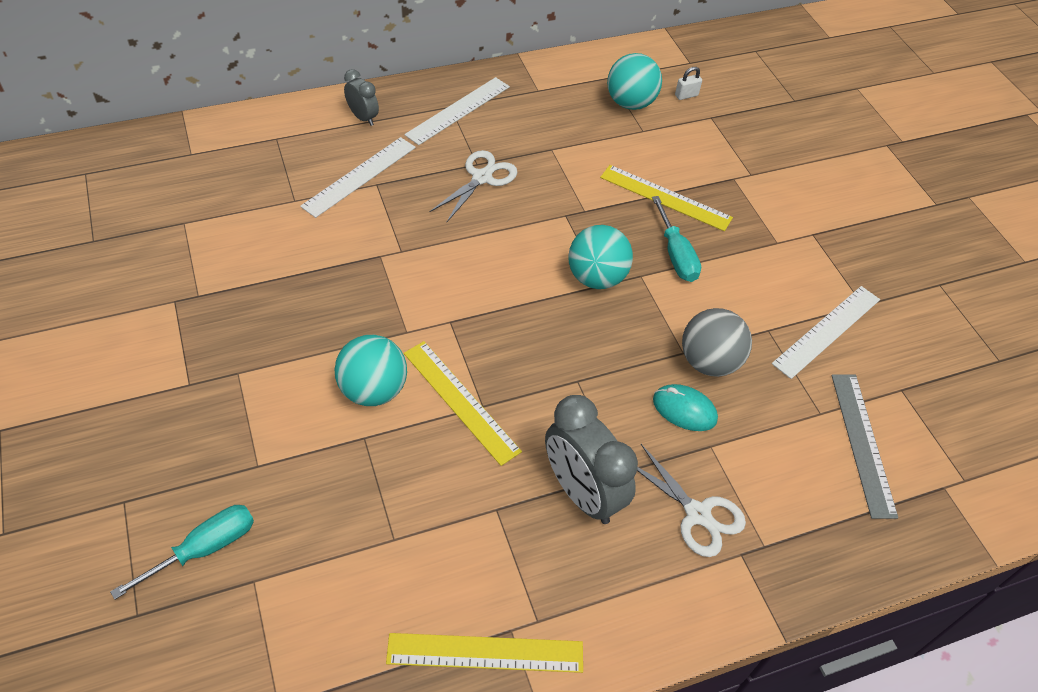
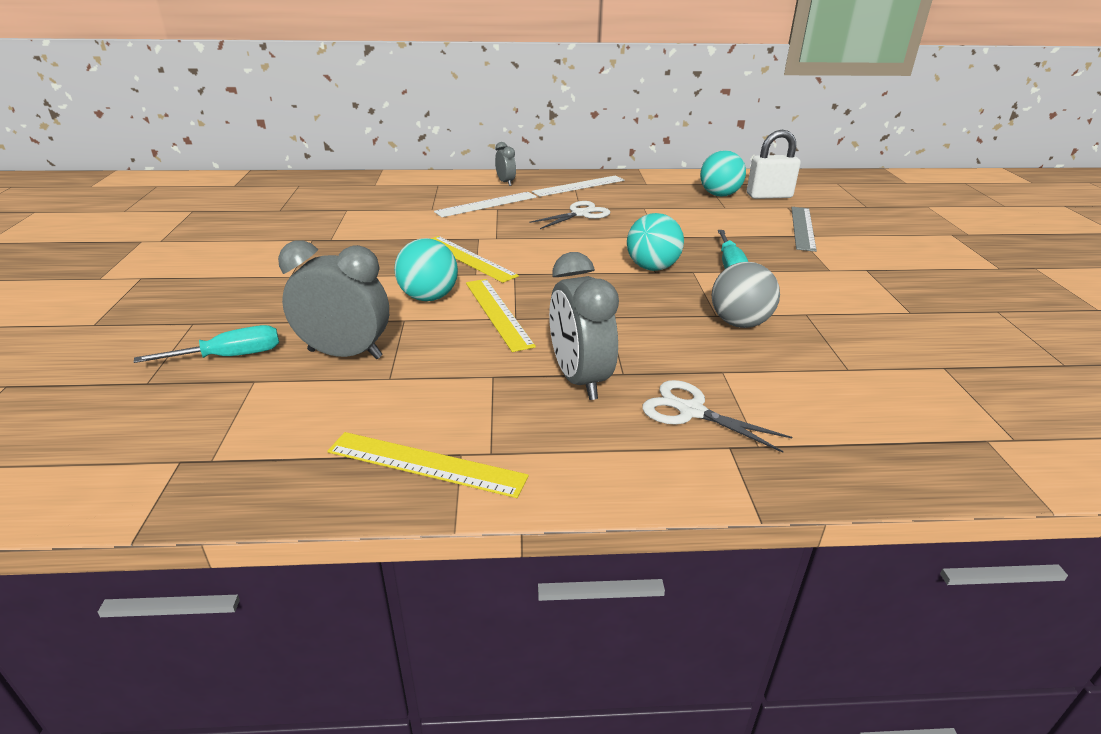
camera: 20 degrees right, 20 degrees down
(329, 512) = (345, 354): none -> grey clock
(665, 197) = (731, 238): yellow ruler -> yellow ruler (468, 258)
(684, 409) = (704, 346): turquoise mouse -> none
(686, 95) = (769, 196): white padlock -> white padlock, size x2.26
(697, 514) = (691, 411): white scissors -> white scissors turned 150 degrees clockwise
(827, 331) = (867, 322): white ruler -> none
(862, 443) = (891, 394): grey ruler -> grey ruler (802, 228)

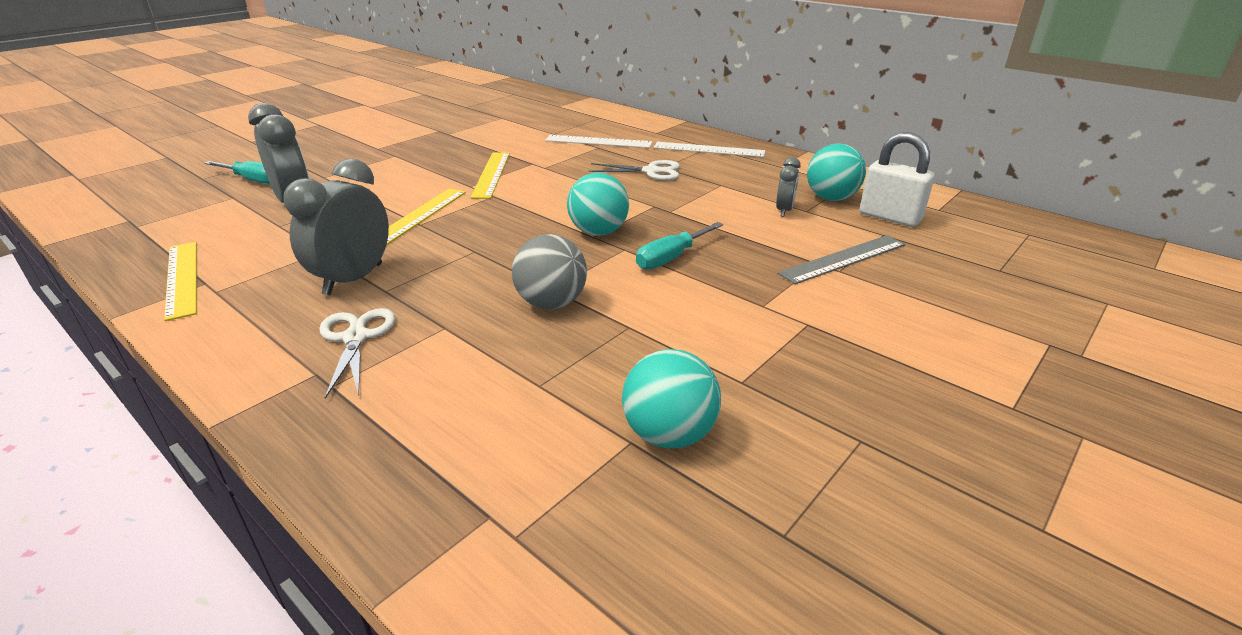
camera: 45 degrees right, 0 degrees up
(429, 297) = (408, 189): turquoise ball -> turquoise ball (669, 434)
(506, 182) = (654, 130): grey clock -> grey clock (784, 210)

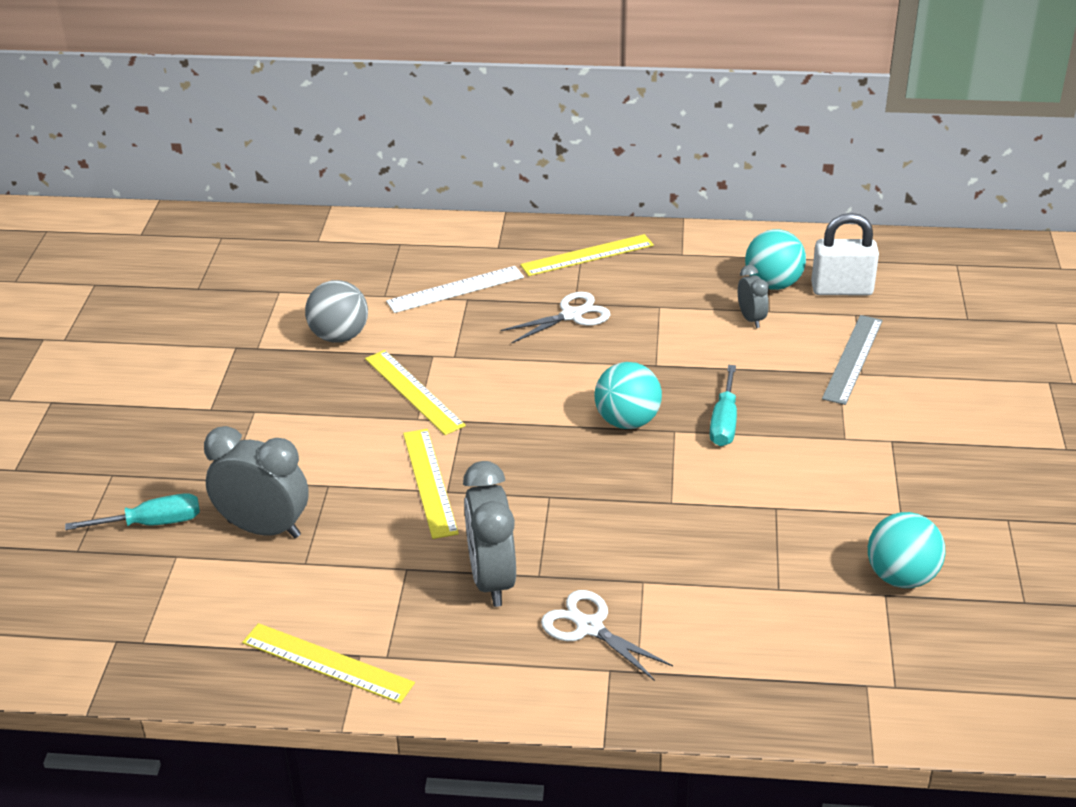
camera: 35 degrees left, 5 degrees up
(551, 303) = (692, 516): grey ball -> grey ball (339, 336)
(709, 149) = (587, 255): white ruler -> yellow ruler

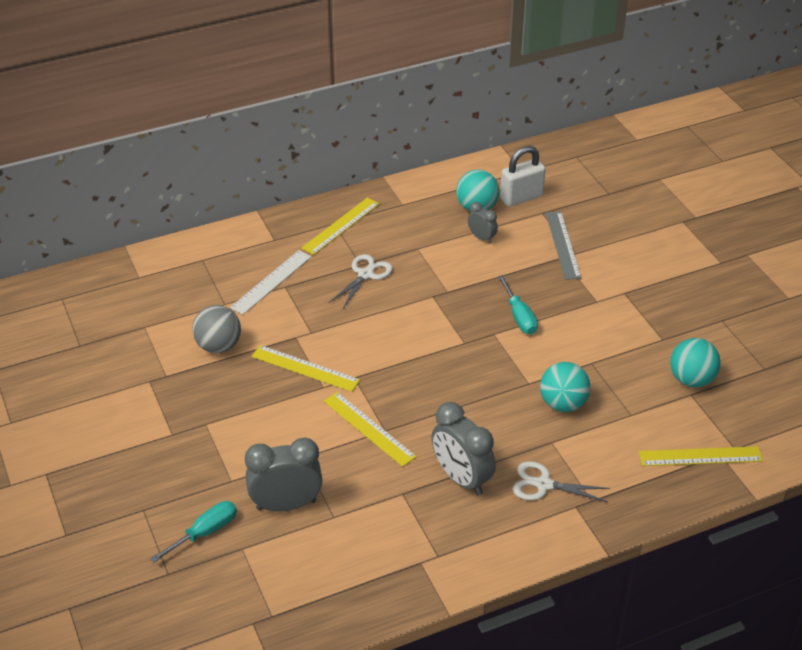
camera: 30 degrees left, 5 degrees up
(327, 663) = (404, 576): yellow ruler -> yellow ruler (700, 456)
(627, 421) = (460, 338): turquoise ball -> turquoise ball (563, 404)

